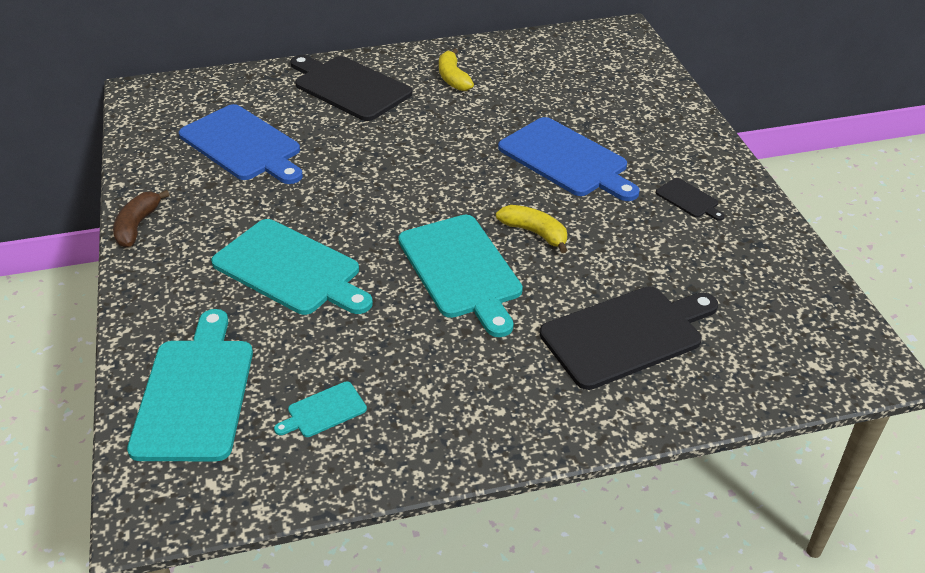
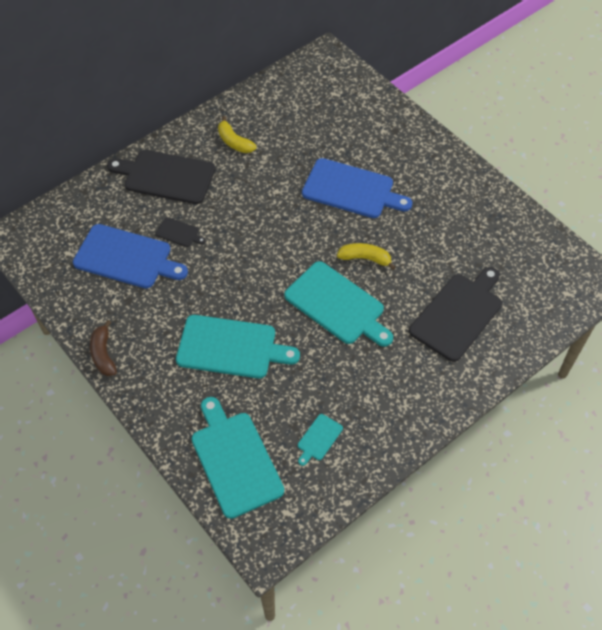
camera: 25 degrees left, 15 degrees up
(689, 199) = (443, 195): black cutting board -> black cutting board (179, 233)

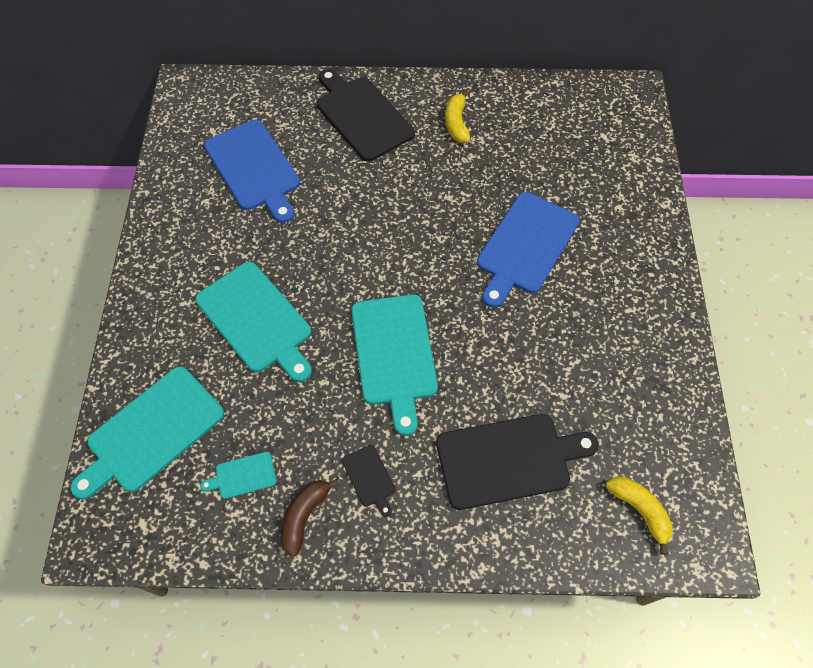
camera: 40 degrees right, 5 degrees up
(103, 354) = (148, 243): brown banana -> brown banana (304, 516)
(179, 233) = (321, 177): black cutting board -> black cutting board (369, 478)
(235, 460) = (151, 432): turquoise cutting board -> turquoise cutting board turned 150 degrees counterclockwise
(351, 190) = (525, 246): blue cutting board -> blue cutting board turned 60 degrees clockwise
(365, 258) = (469, 327): yellow banana -> yellow banana (640, 510)

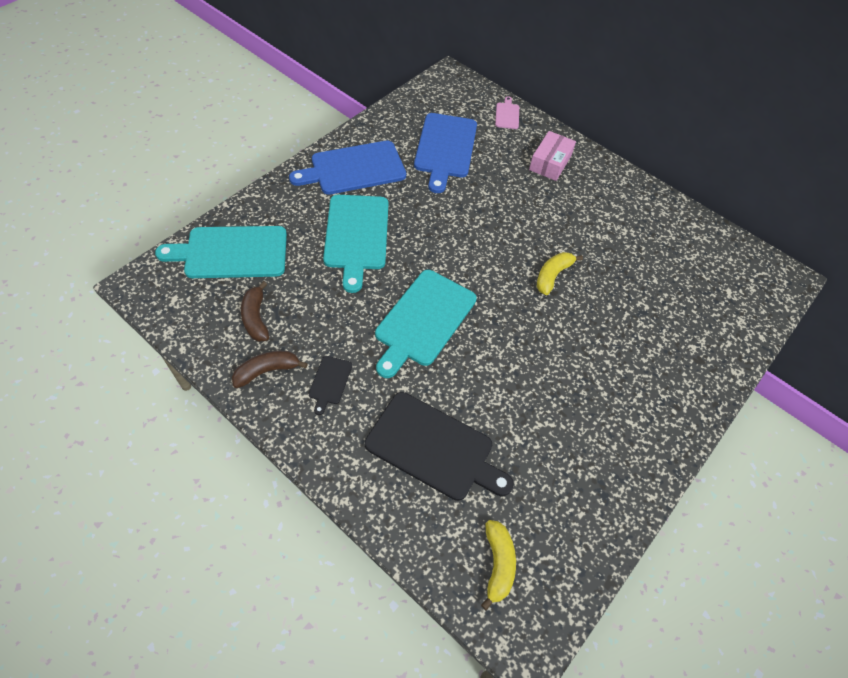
camera: 35 degrees right, 5 degrees down
(243, 476) = (256, 318): turquoise cutting board -> brown banana
(279, 92) = (507, 115): none -> pink cutting board
(362, 116) = (550, 163): black cutting board -> pink box
(456, 123) = (616, 209): yellow banana -> yellow banana (552, 276)
(525, 246) = (589, 321): blue cutting board -> blue cutting board (354, 169)

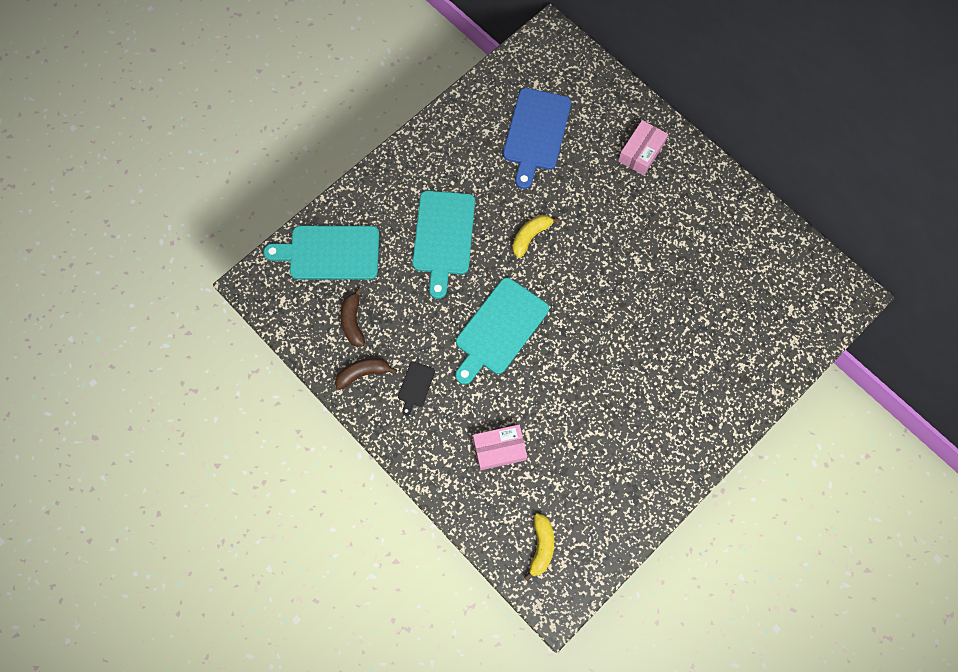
camera: 10 degrees right, 15 degrees up
(354, 169) = (444, 158): blue cutting board -> none
(434, 448) = (499, 449): black cutting board -> pink box
(507, 115) = (604, 88): pink cutting board -> none
(552, 276) = (623, 286): yellow banana -> yellow banana (530, 236)

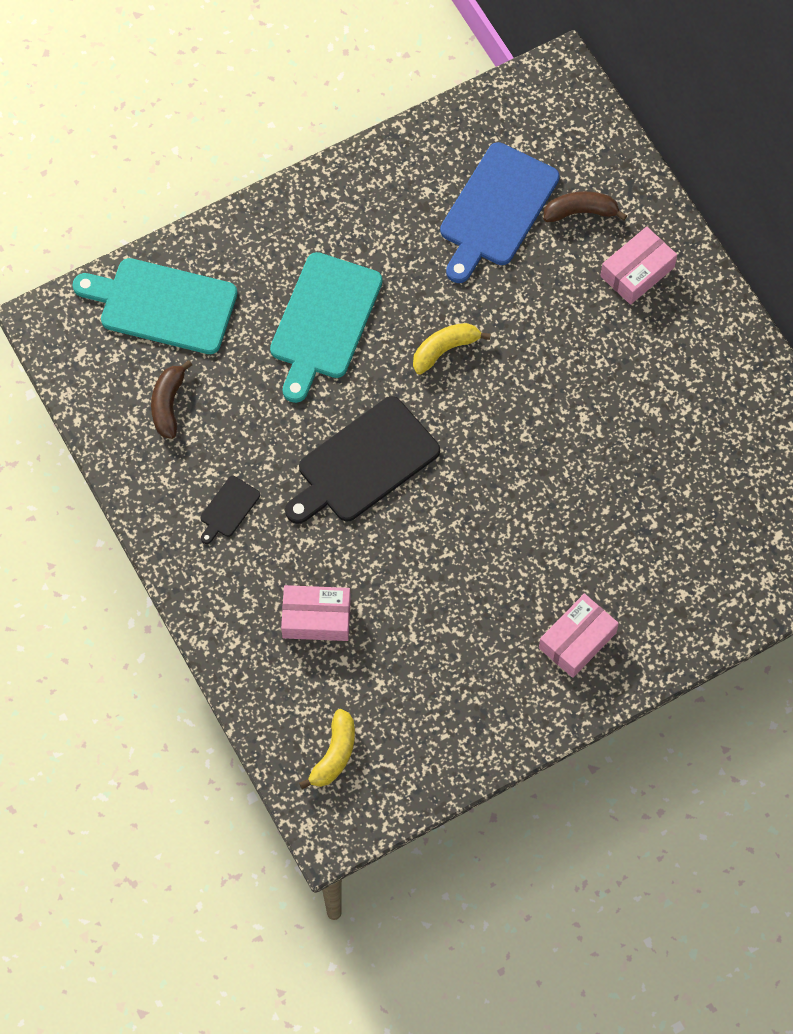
camera: 15 degrees right, 5 degrees down
(363, 373) = (163, 475): brown banana -> brown banana (581, 212)
(499, 329) = (364, 463): turquoise cutting board -> black cutting board
(682, 417) = (577, 640): none -> pink box

